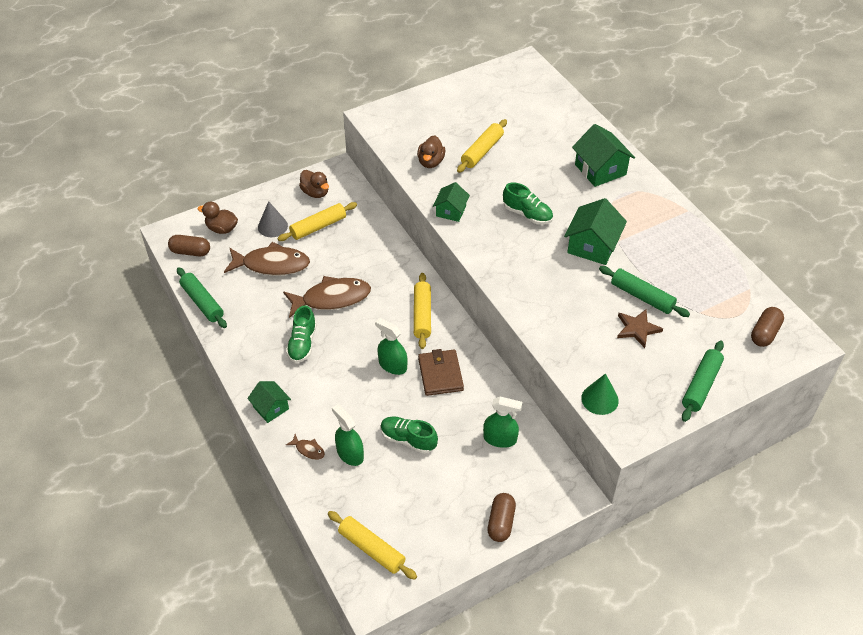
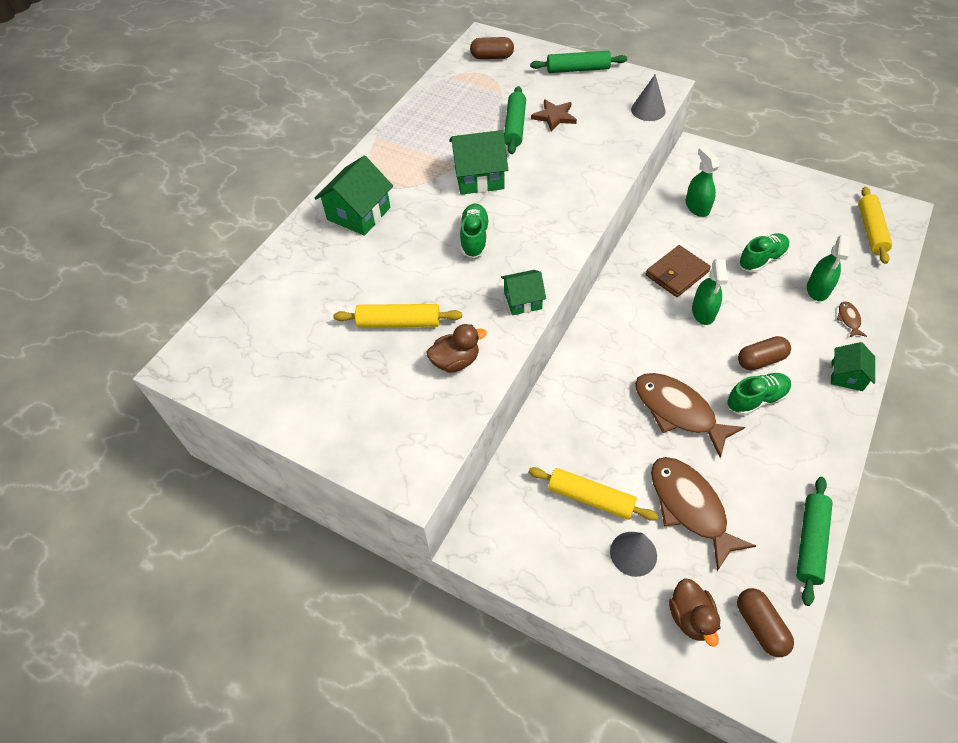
camera: 120 degrees left, 5 degrees up
(315, 192) = (536, 544): brown duck -> none
(408, 439) = (761, 260): green shoe -> green shoe turned 120 degrees counterclockwise
(422, 315) = (625, 323): yellow rolling pin -> none
(501, 522) = (764, 175): brown capsule -> brown capsule (760, 360)
(599, 399) = (648, 110): green cone -> grey cone

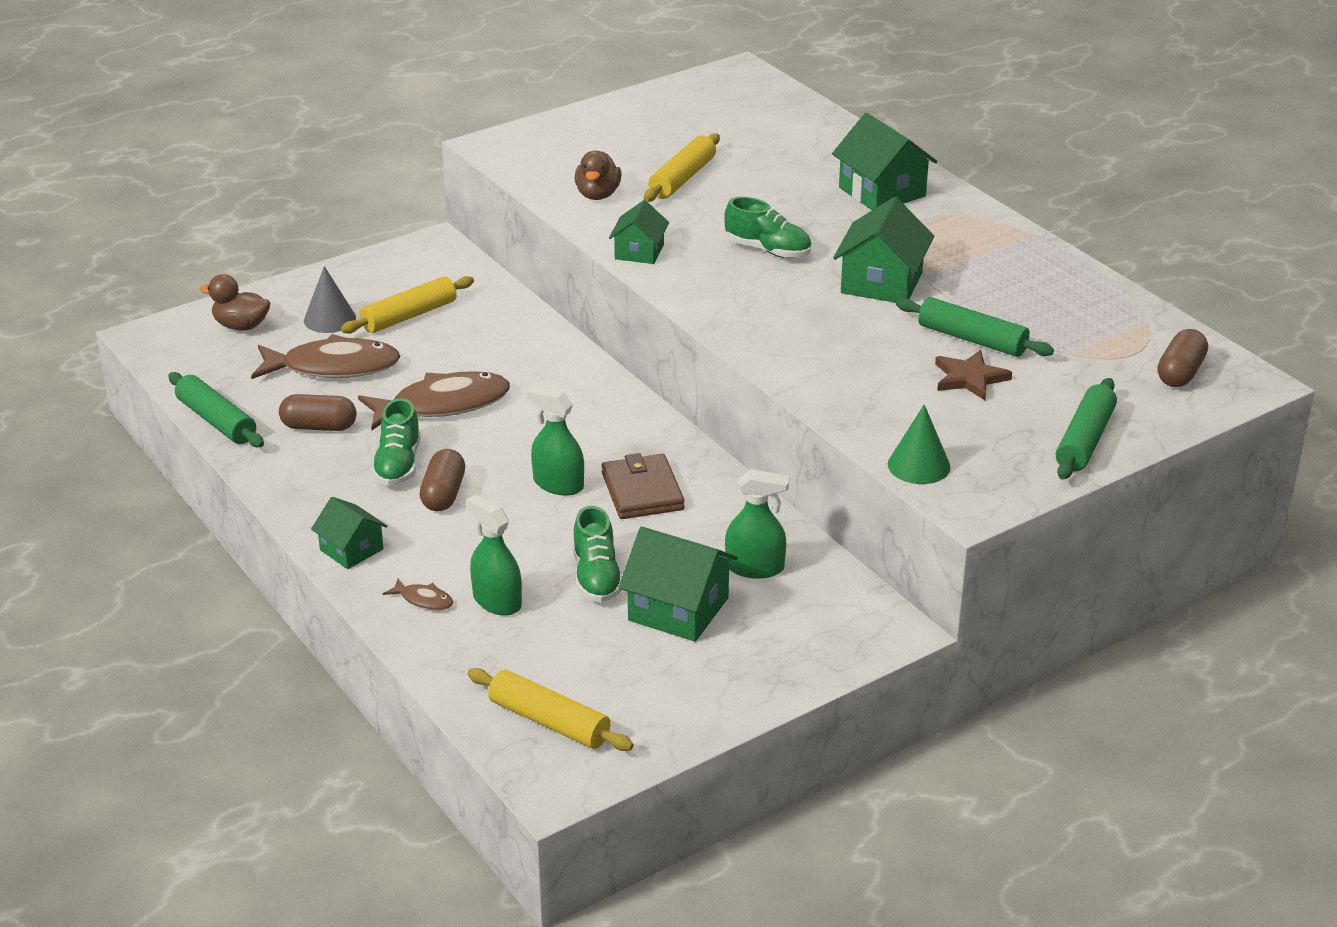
camera: 115 degrees right, 20 degrees down
(648, 110) = (919, 465): grey cone -> green cone
(753, 220) = (678, 609): none -> green house
(760, 626) = (189, 358): brown capsule -> brown capsule (319, 426)

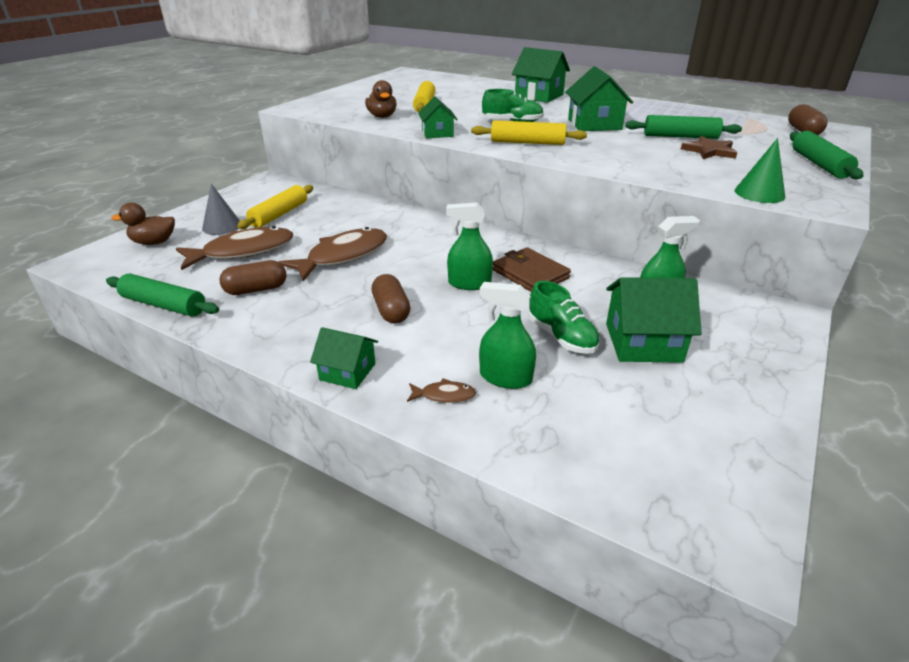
camera: 25 degrees left, 0 degrees up
(398, 465) = (339, 300): green shoe -> none
(549, 722) = (658, 473): yellow rolling pin -> yellow rolling pin (527, 142)

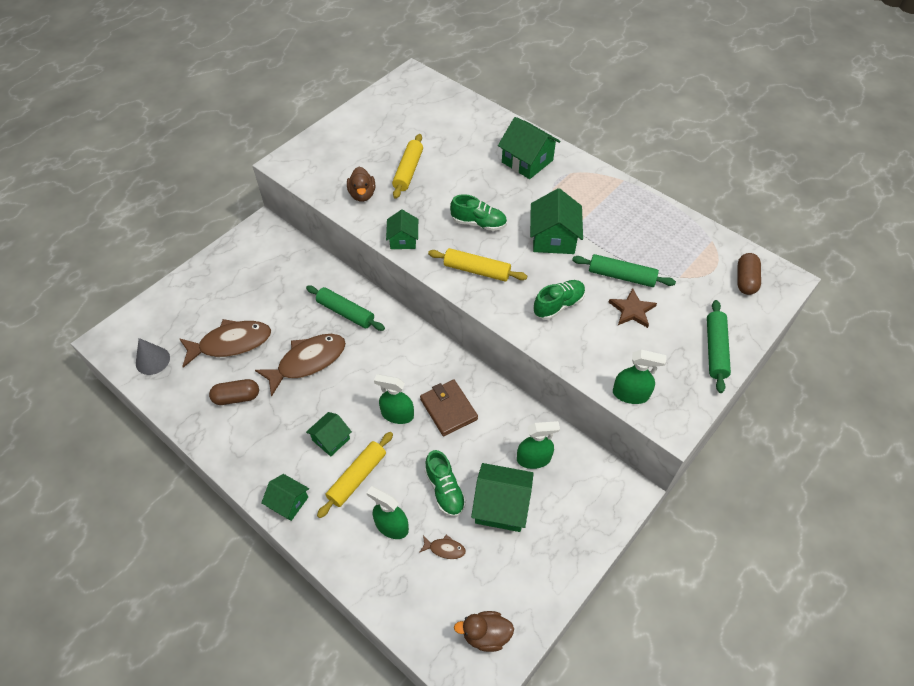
camera: 10 degrees right, 20 degrees up
(154, 242) = (163, 319): brown duck -> brown duck (485, 635)
(164, 305) = (170, 406): green rolling pin -> green rolling pin (345, 312)
(222, 226) = (216, 302): grey cone -> grey cone (152, 360)
(279, 214) = (265, 289): yellow rolling pin -> yellow rolling pin (357, 477)
(391, 310) = (331, 439): brown capsule -> green house
(444, 395) = (346, 536): brown fish -> brown fish (445, 549)
(630, 153) = (558, 305): none -> green shoe
(759, 193) = (630, 394): green cone -> green spray bottle

